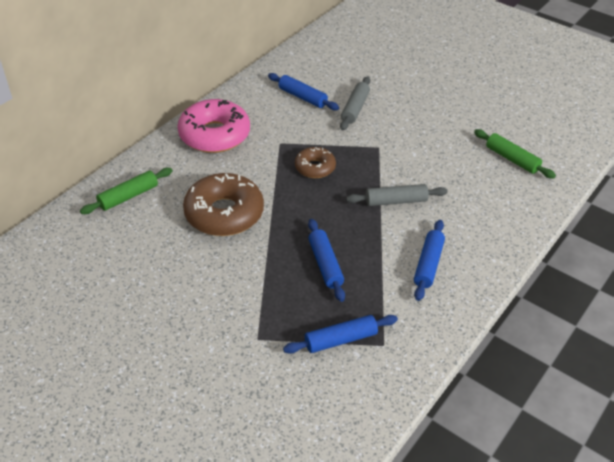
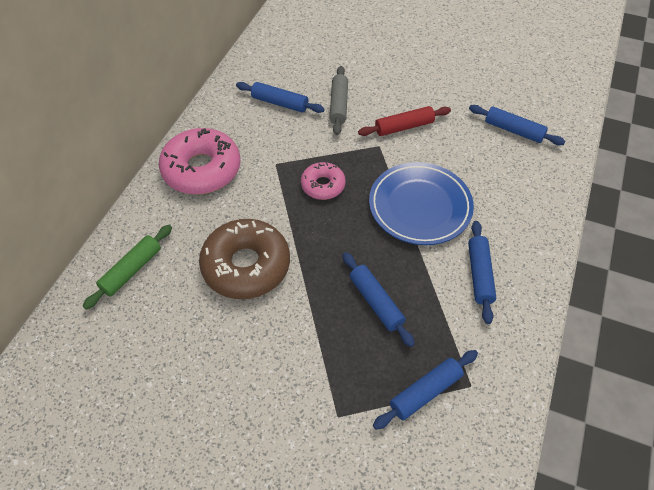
camera: 15 degrees left, 10 degrees up
(315, 167) = (323, 185): brown donut -> pink donut
(396, 201) = (420, 206): grey rolling pin -> blue plate
(408, 136) = (404, 127): none -> red rolling pin
(512, 159) = (513, 130): green rolling pin -> blue rolling pin

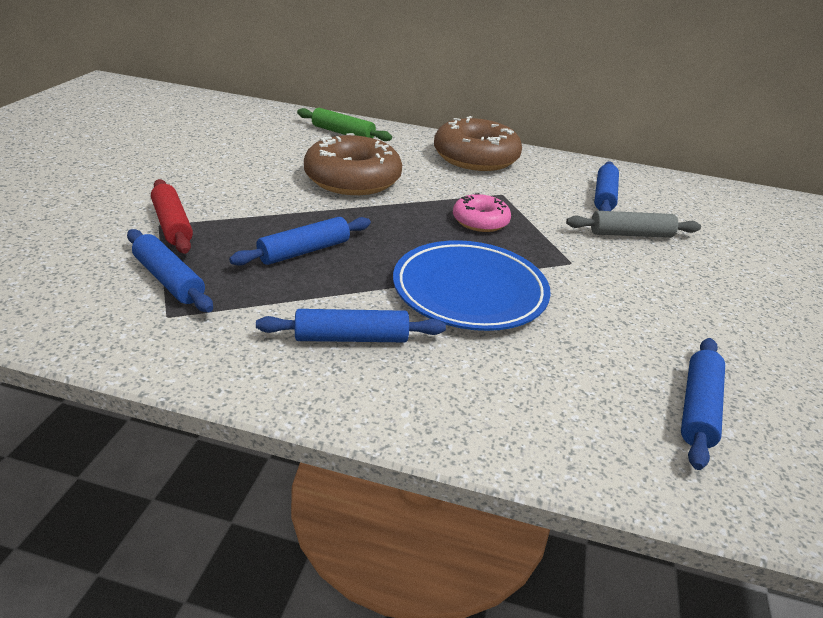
camera: 80 degrees right, 20 degrees down
(202, 169) = (475, 157): pink donut -> brown donut
(404, 127) = (623, 285): red rolling pin -> red rolling pin (172, 225)

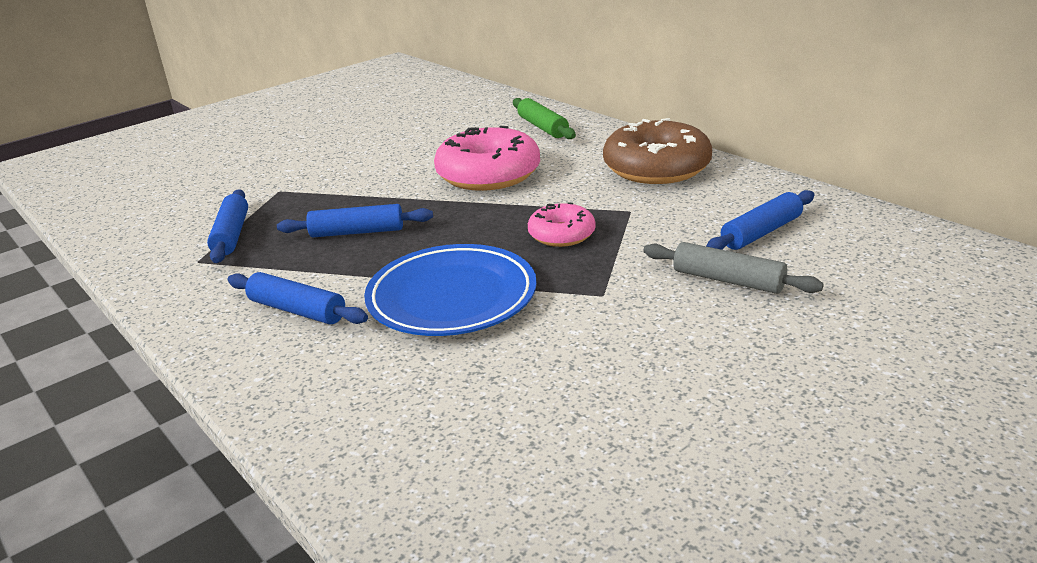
camera: 40 degrees right, 5 degrees down
(172, 225) = (288, 192): red rolling pin -> none
(352, 179) = (488, 174): brown donut -> pink donut
(698, 408) = (520, 466): blue rolling pin -> none

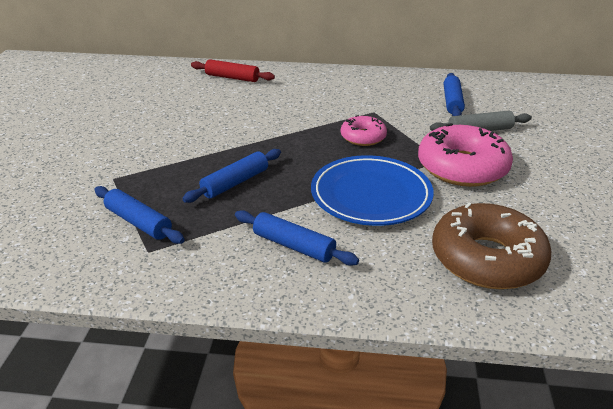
camera: 45 degrees left, 5 degrees up
(297, 310) = (294, 246): blue rolling pin -> blue rolling pin turned 45 degrees clockwise
(488, 174) = (253, 117): pink donut -> pink donut (462, 167)
(543, 127) = (232, 78): green rolling pin -> red rolling pin
(656, 168) = (344, 83): brown donut -> brown donut (487, 259)

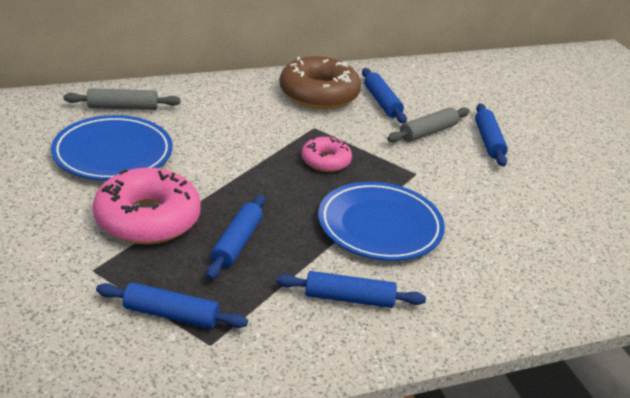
camera: 30 degrees left, 0 degrees up
(198, 105) = (113, 153): none -> blue plate
(232, 78) = (123, 107): red rolling pin -> grey rolling pin
(462, 167) = (439, 177): pink donut -> pink donut (147, 219)
(487, 259) = (517, 266): brown donut -> brown donut (319, 94)
(538, 147) = (488, 141): none -> blue rolling pin

